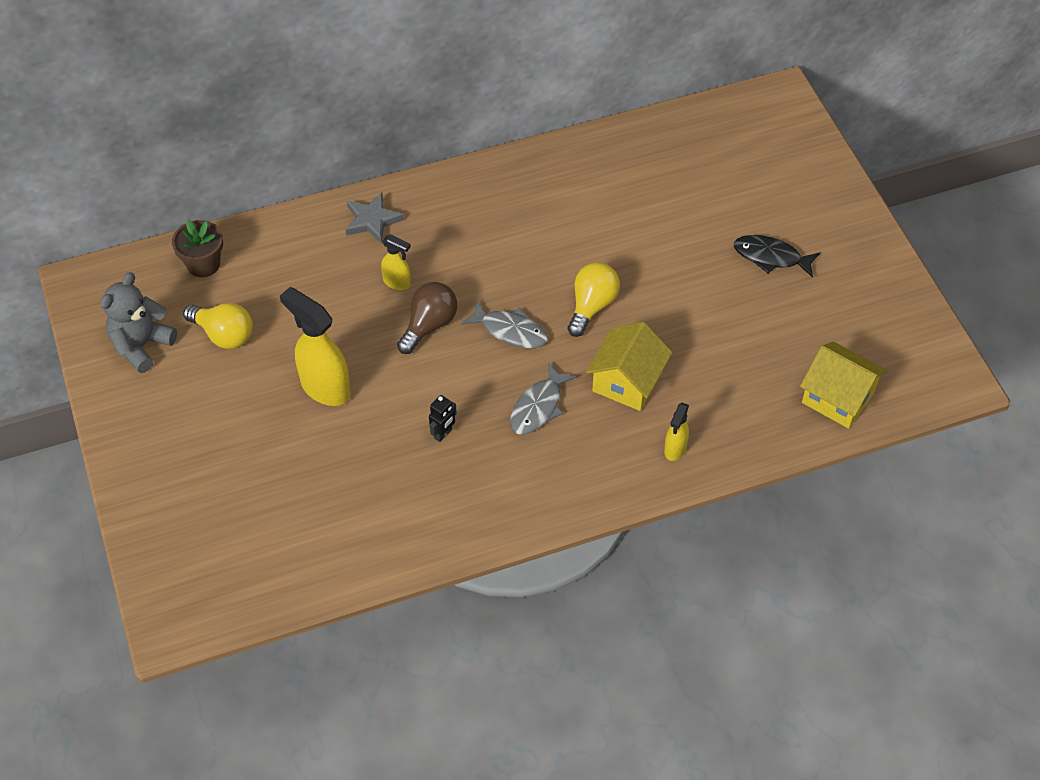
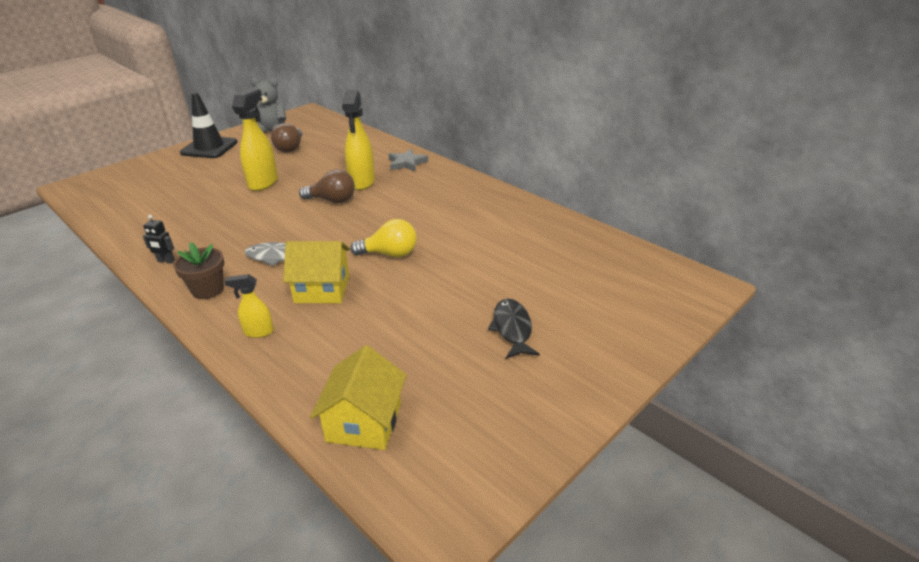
camera: 65 degrees right, 20 degrees down
(144, 435) = (209, 148): none -> black traffic cone
(203, 264) = (338, 132): brown flower pot -> brown flower pot (208, 290)
(224, 335) = (290, 148): yellow light bulb -> brown light bulb
(397, 282) = (362, 182): yellow spray bottle -> yellow spray bottle, size x1.89
(443, 434) = (239, 228): black robot -> black robot (166, 261)
(510, 331) = (345, 228): grey fish -> none

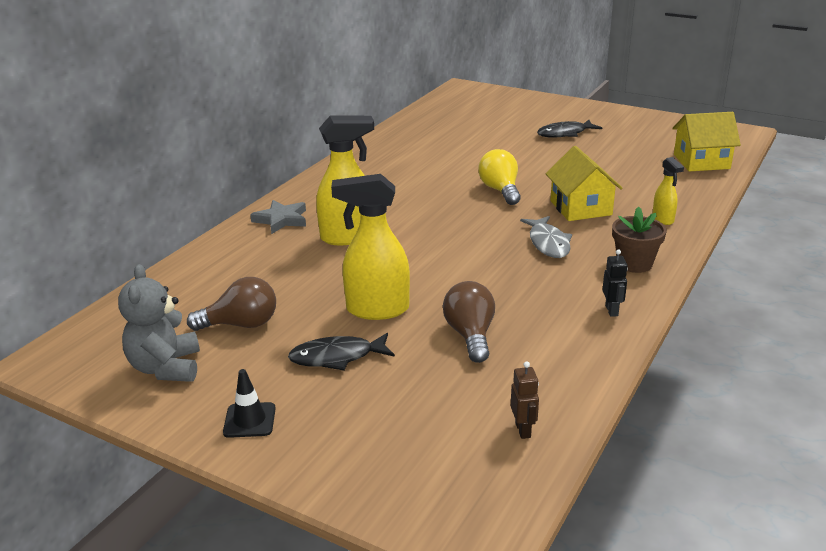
camera: 105 degrees left, 5 degrees down
(111, 207) = (523, 430): none -> brown robot
(209, 148) = (249, 420): black traffic cone -> black traffic cone, size x0.52
(231, 169) = (337, 357): none -> black fish
(332, 200) = (406, 244): brown light bulb -> brown light bulb (470, 335)

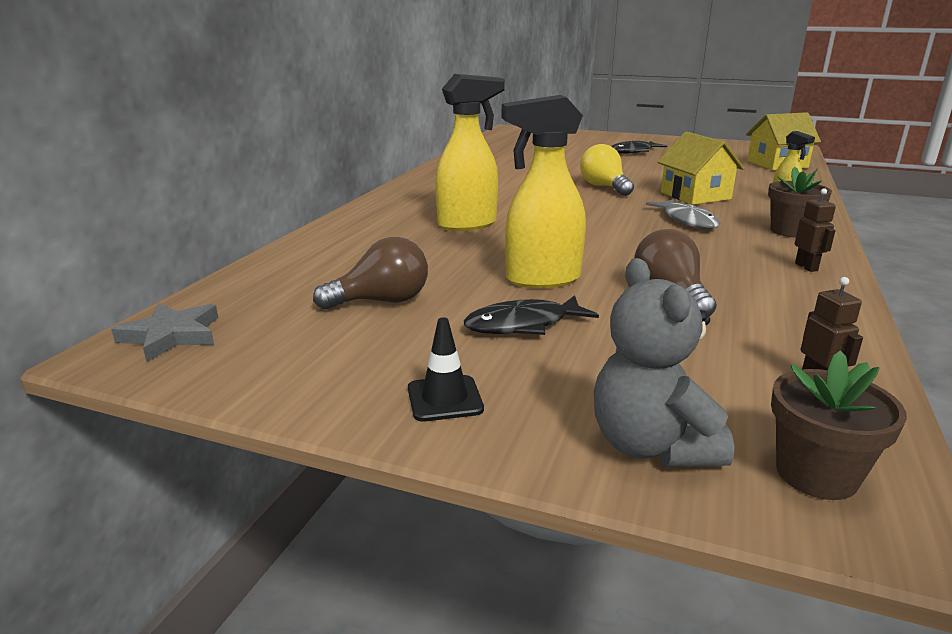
camera: 10 degrees left, 5 degrees down
(166, 368) = (299, 349): grey teddy bear -> grey teddy bear (651, 446)
(281, 220) = (384, 215): grey star -> grey star (171, 336)
(461, 502) = (816, 474): none -> brown flower pot
(612, 310) = (806, 267): black robot -> brown robot

